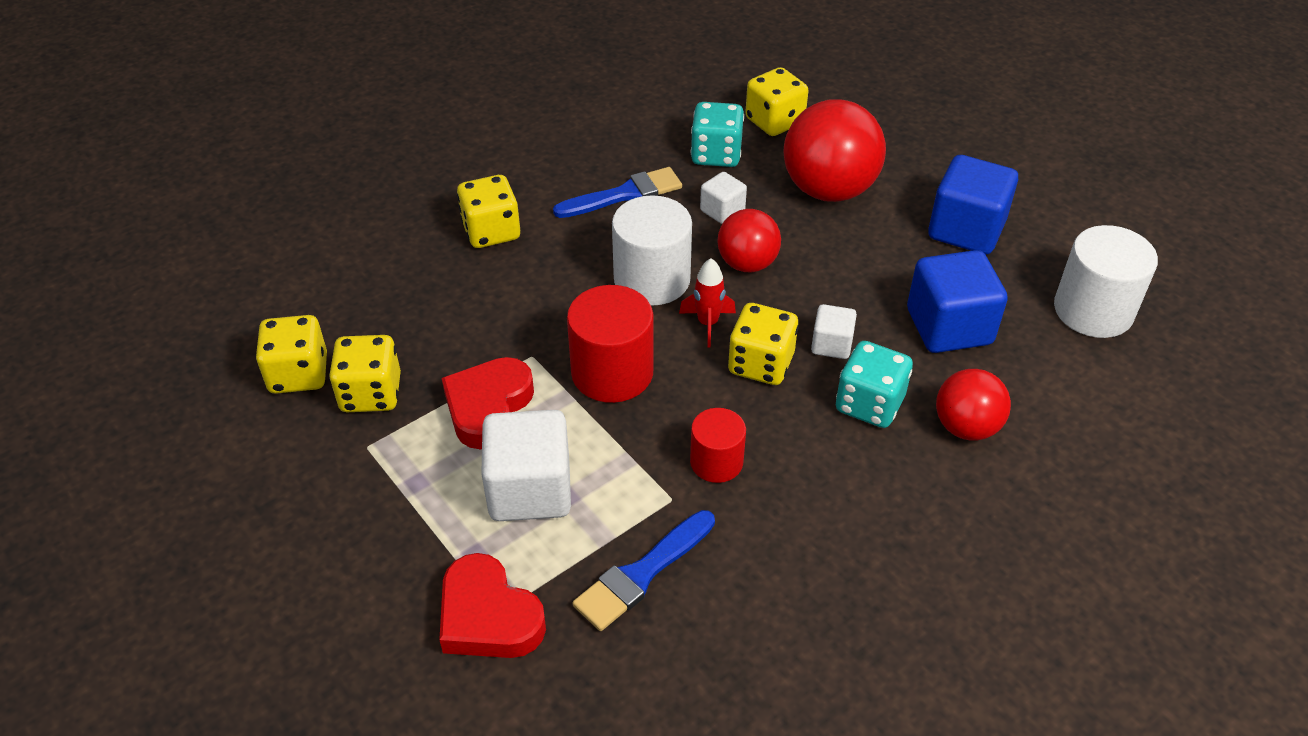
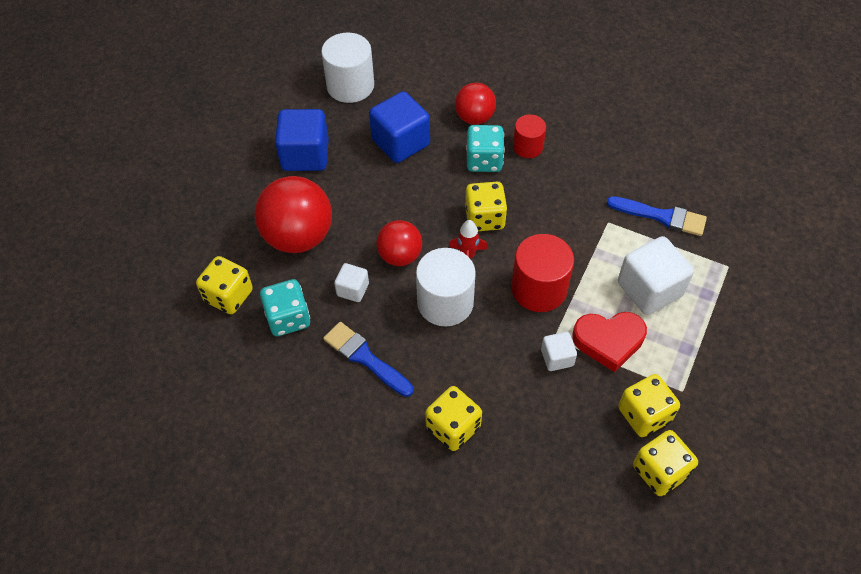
camera: 115 degrees left, 10 degrees up
(488, 616) = (734, 269): red heart -> none
(716, 462) = (570, 212): red cylinder -> red cylinder (528, 147)
(831, 345) = (448, 190): white cube -> white cube (557, 358)

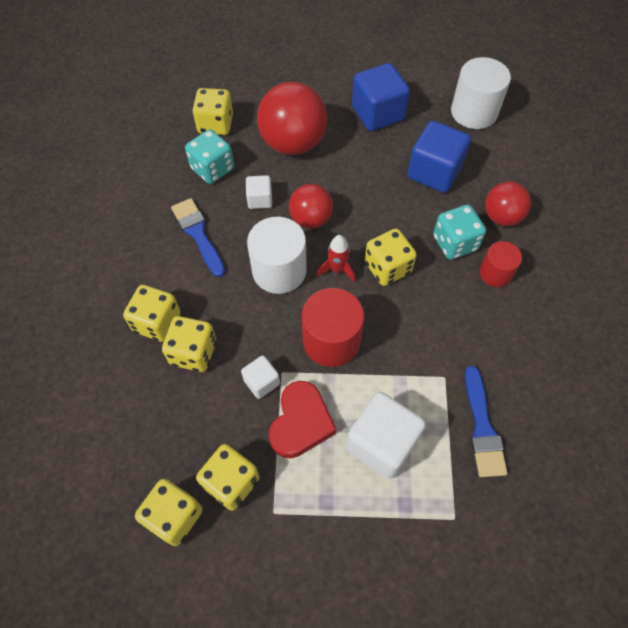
camera: 65 degrees right, 5 degrees up
(365, 358) = (198, 234): blue brush -> blue brush turned 45 degrees counterclockwise
(501, 405) = (193, 353): none -> yellow dice
(608, 341) = (301, 423): red heart -> red heart turned 135 degrees counterclockwise

